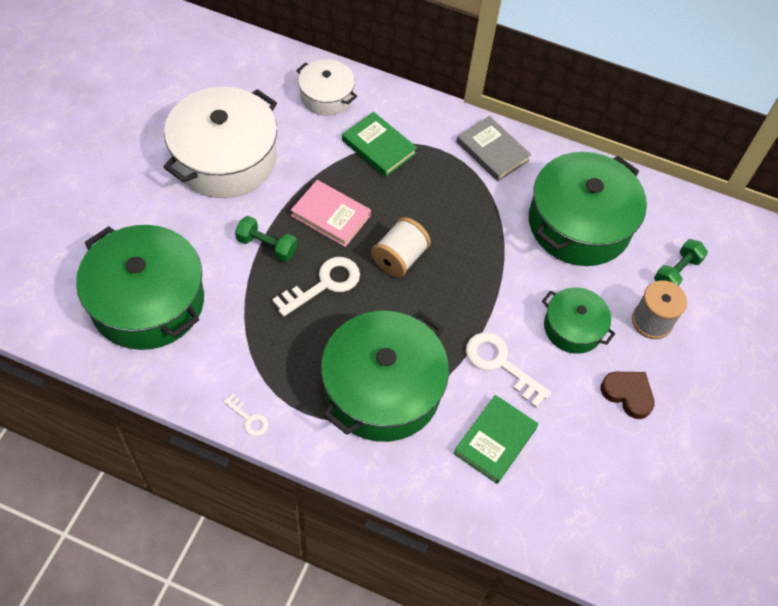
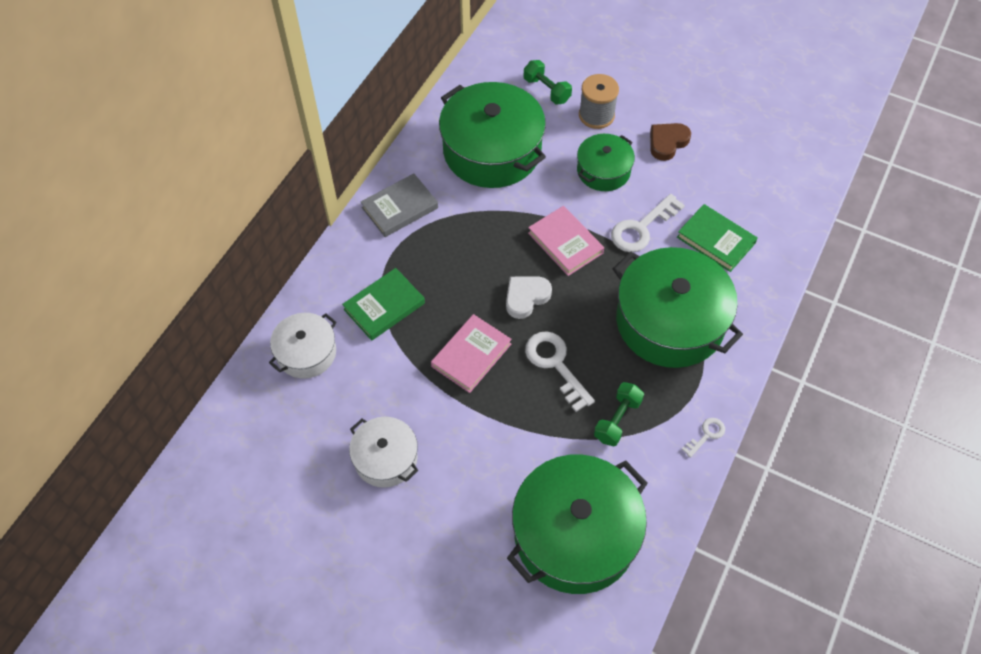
camera: 80 degrees left, 0 degrees up
(225, 158) = (385, 458): white pot -> white pot, size x0.54
(266, 246) = (507, 417): green dumbbell -> green dumbbell (617, 420)
(399, 258) = (526, 297): white spool -> white heart
(470, 292) = (565, 243): none -> pink book

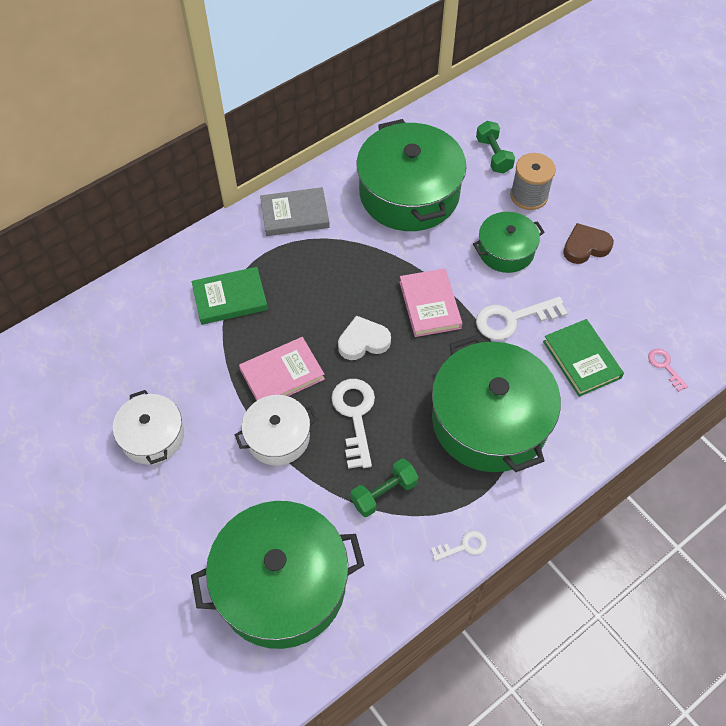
camera: 25 degrees right, 0 degrees up
(306, 353) = (139, 312): white pot -> white pot (278, 437)
(783, 219) = (664, 366): none -> pink key

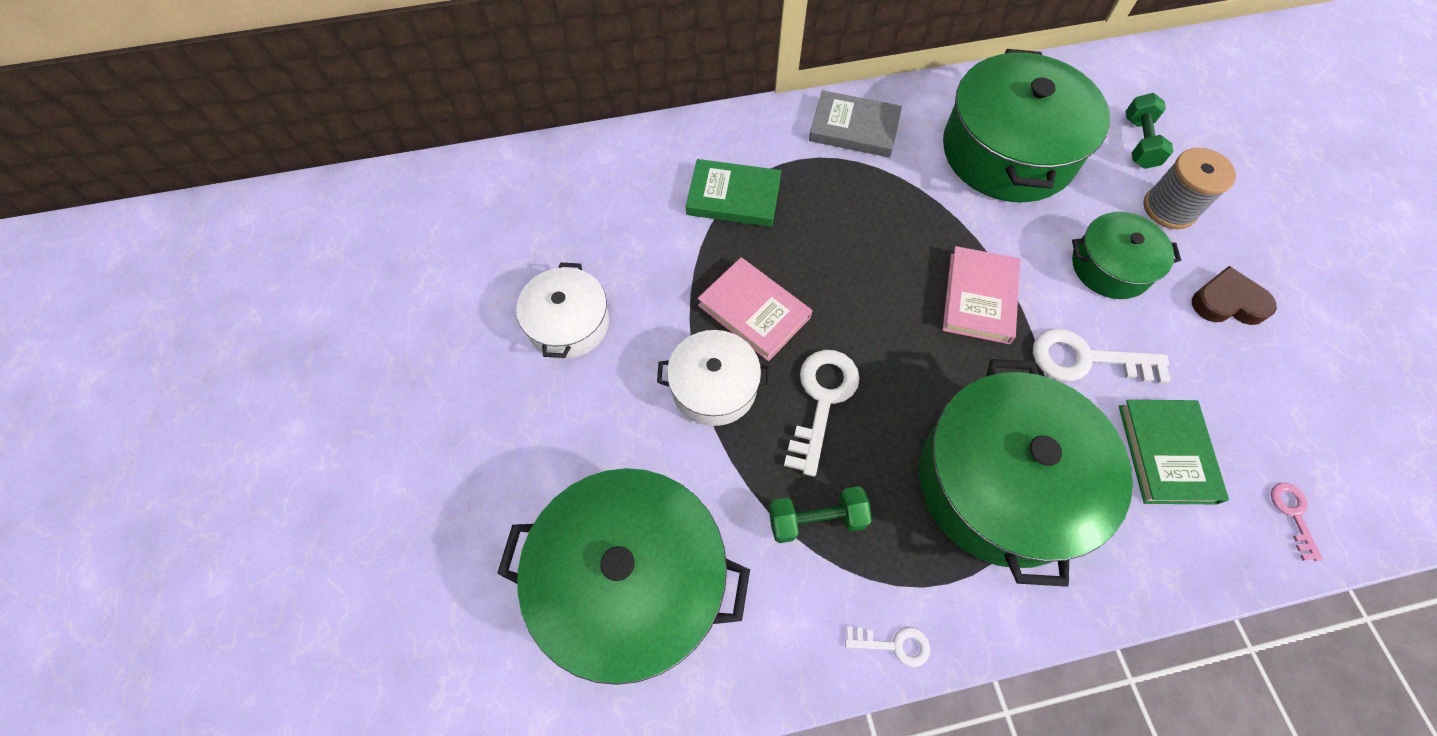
camera: 25 degrees right, 5 degrees up
(282, 374) = (754, 311): pink book -> pink book turned 45 degrees clockwise
(363, 341) = (873, 310): white heart -> none

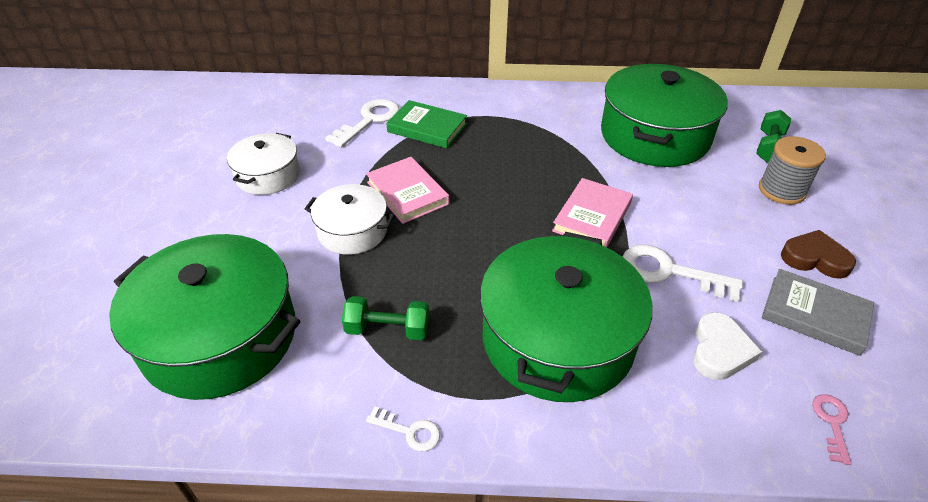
camera: 15 degrees right, 20 degrees down
(822, 400) = (432, 255): white key -> white key (369, 120)
(854, 128) = (537, 105): grey book -> grey book (814, 315)
(1110, 266) = (715, 217): green pot -> none
(1166, 453) = (720, 350): green book -> white heart

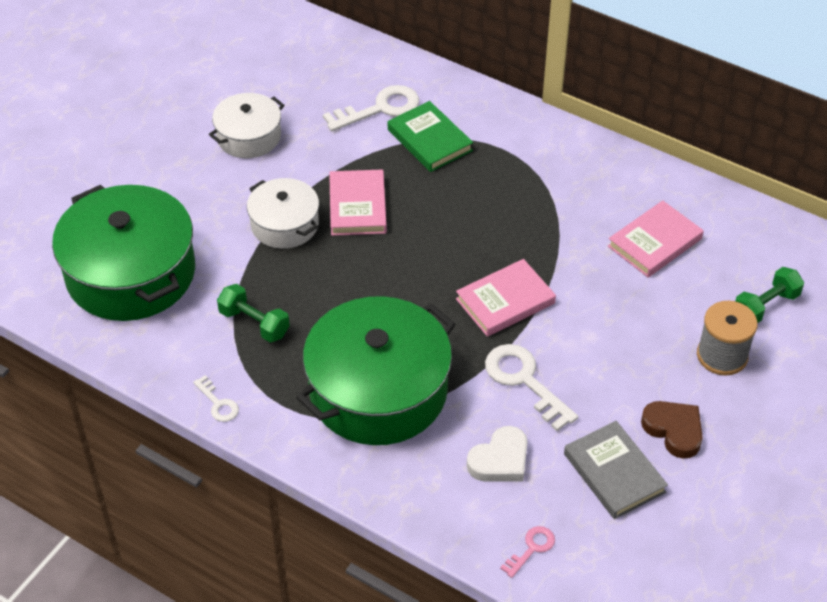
camera: 30 degrees right, 5 degrees up
(654, 136) = (655, 242): green pot -> pink book

